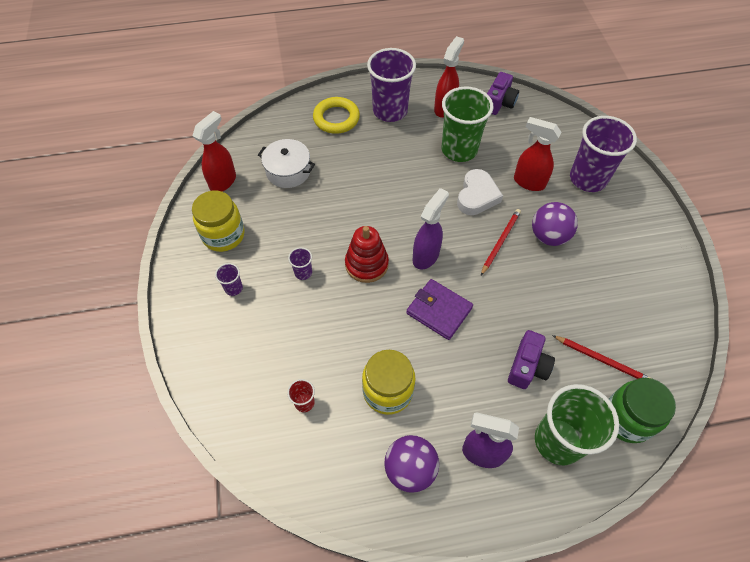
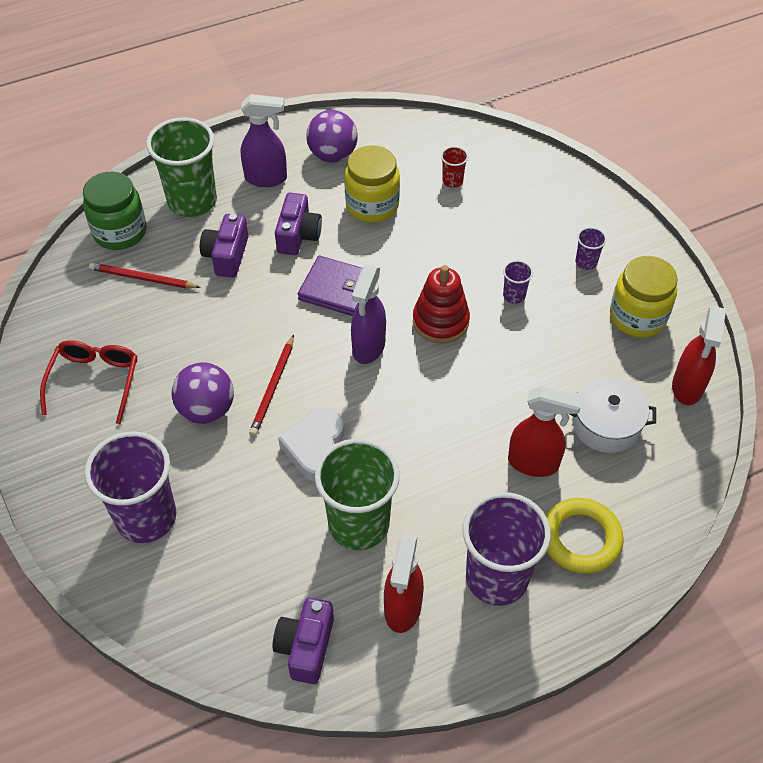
camera: 165 degrees right, 5 degrees down
(461, 373) = (298, 235): none -> purple camera
(528, 182) = (240, 489): red spray bottle -> red spray bottle (534, 463)
(632, 275) = (95, 381): none -> red glasses

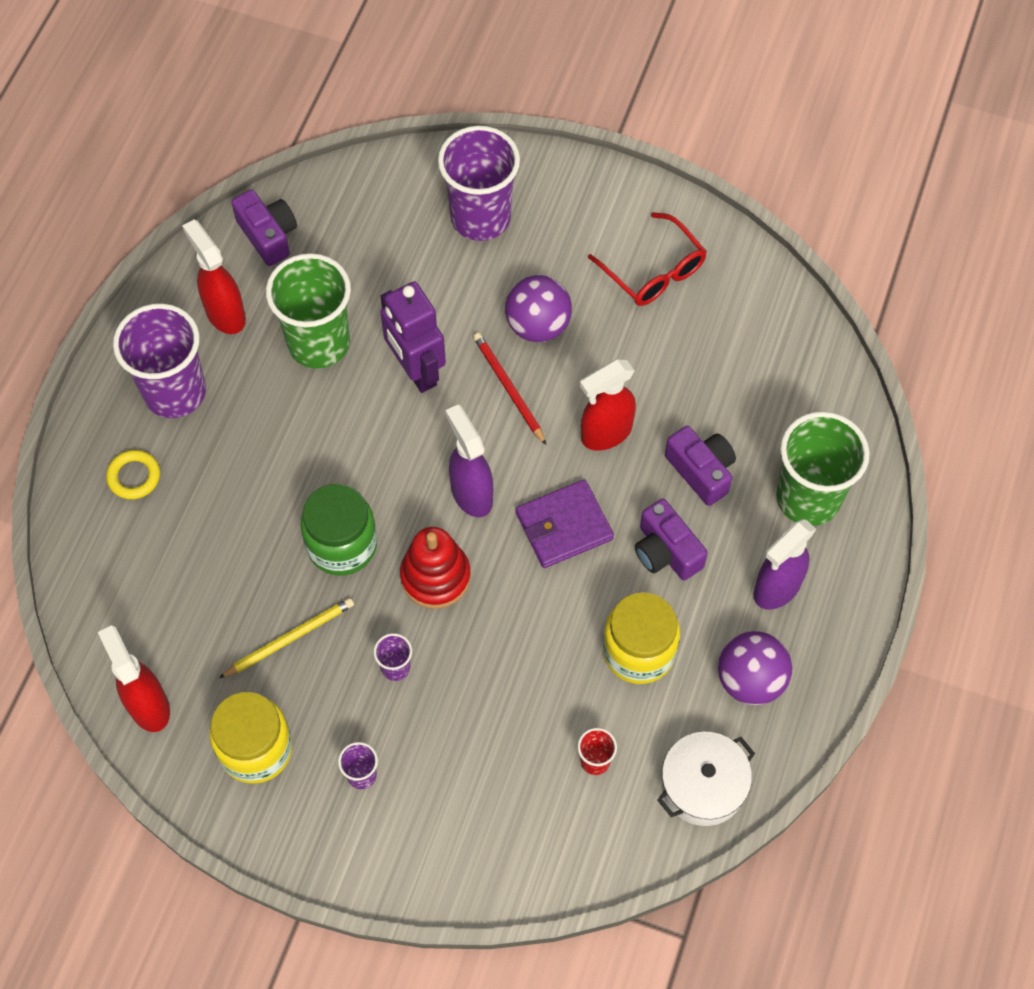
camera: 135 degrees right, 10 degrees up
(120, 232) = (824, 408): green jar -> green jar (342, 545)
(142, 278) = (741, 384): red pencil -> none
(316, 448) = (416, 370): white heart -> purple robot
(534, 463) = (226, 509): red spray bottle -> red spray bottle (605, 433)
(563, 356) = (290, 638): none -> yellow pencil
(580, 539) = (134, 477): yellow ring -> yellow ring, size x0.62
(606, 424) = (194, 600): white pot -> white pot (703, 785)

